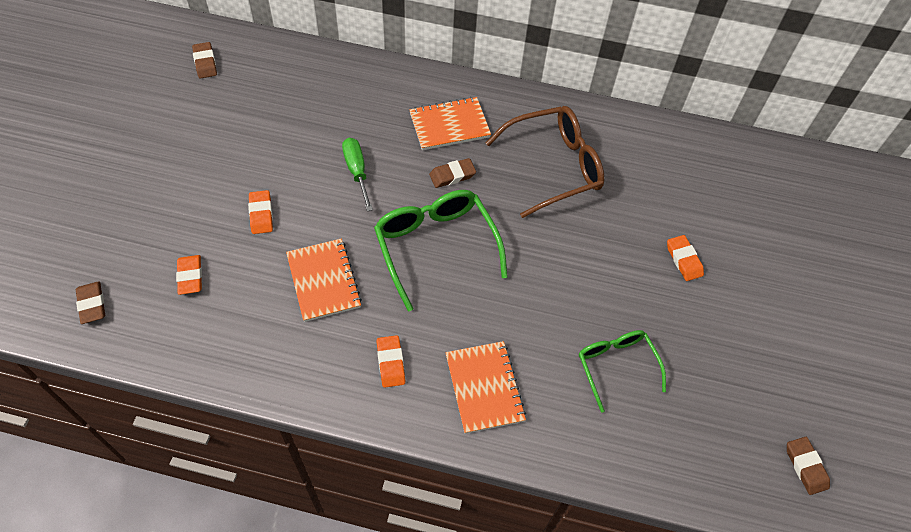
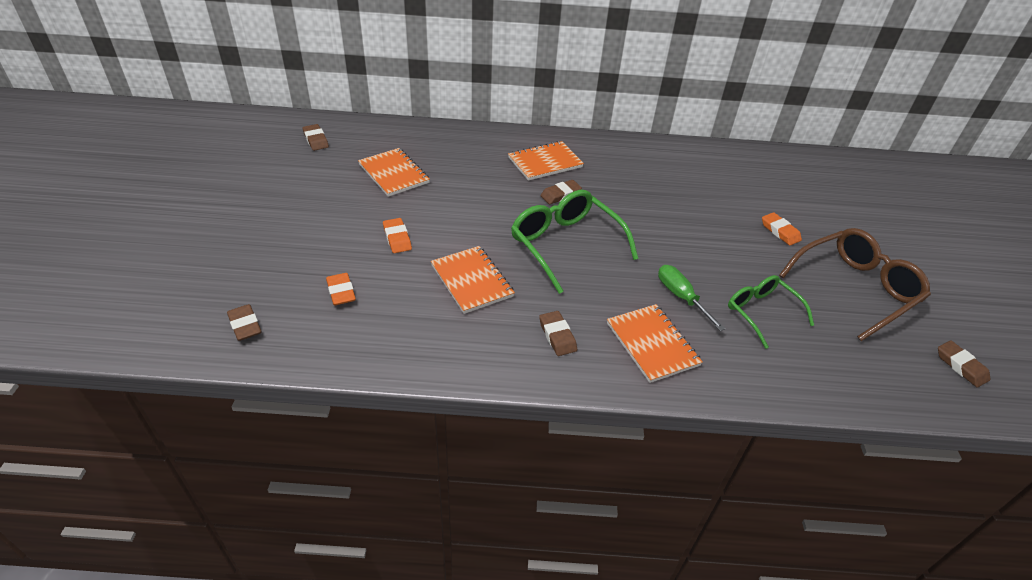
camera: 10 degrees left, 15 degrees down
(278, 123) = (394, 174): none -> orange notebook
(357, 172) = (476, 200): green screwdriver -> green screwdriver (681, 297)
(391, 363) = (557, 336): orange eraser -> brown eraser
(554, 166) = (644, 181): brown glasses -> brown glasses (855, 288)

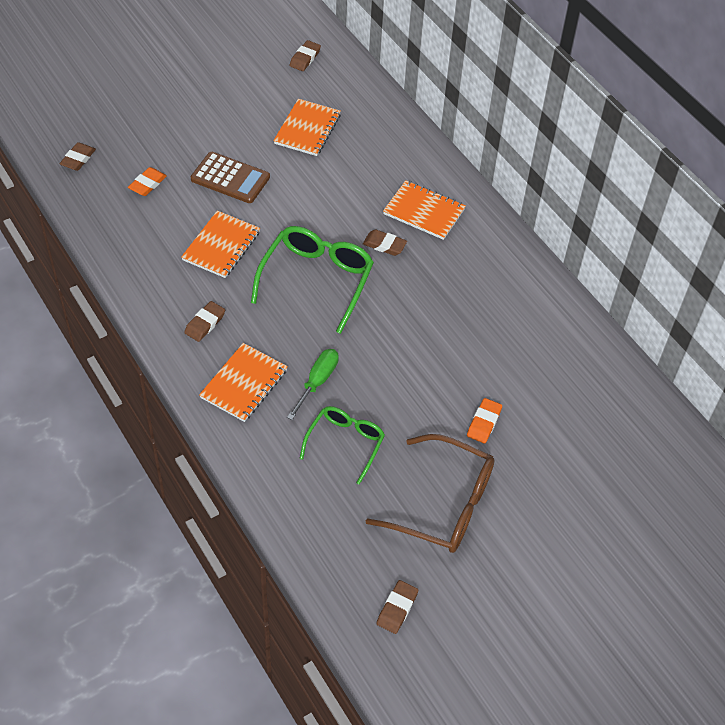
camera: 55 degrees right, 10 degrees up
(397, 238) = (230, 178): orange eraser -> brown calculator

